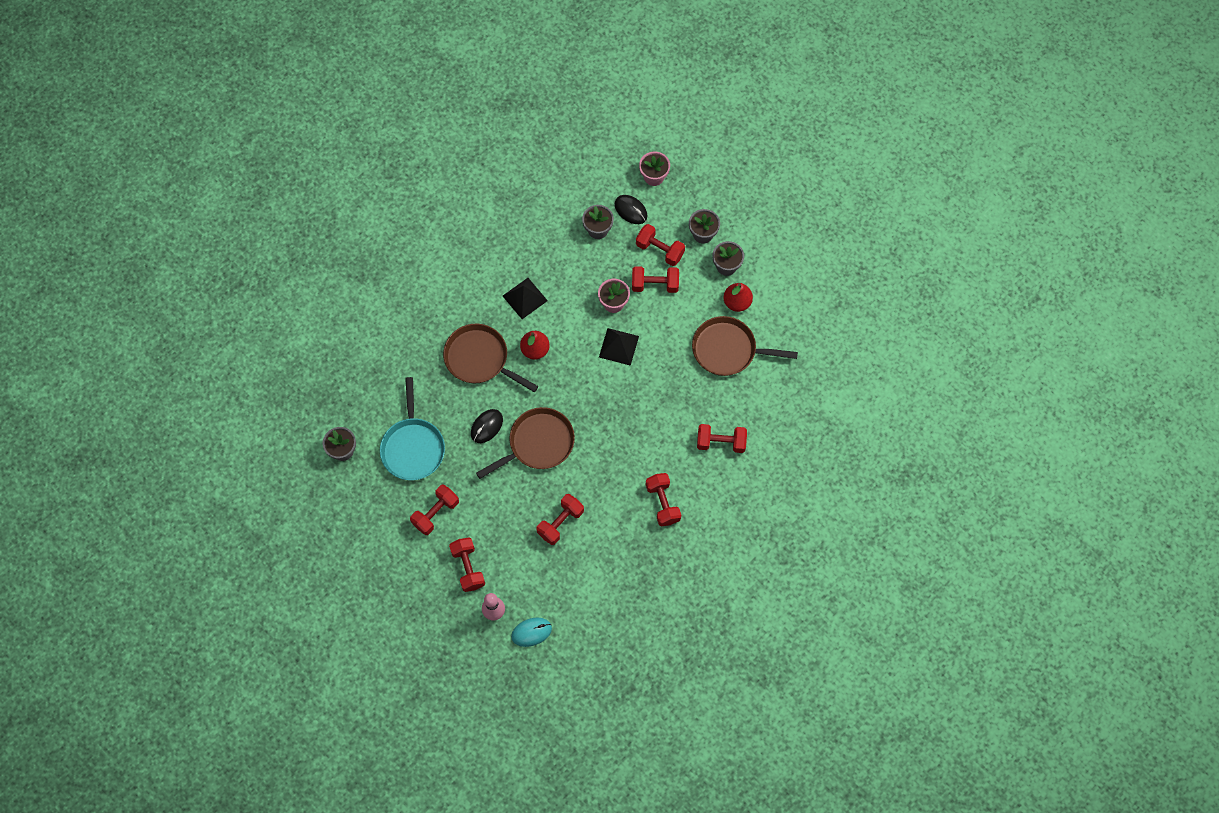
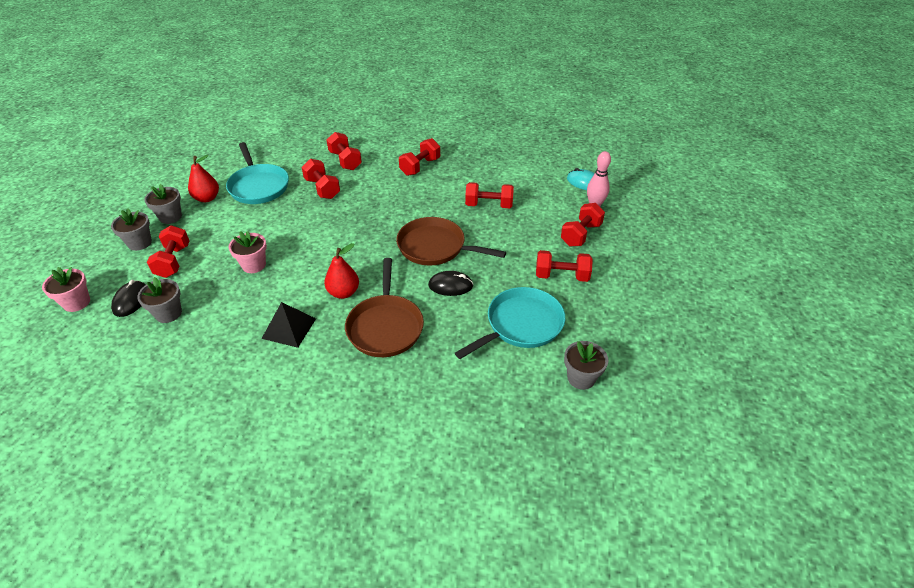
camera: 125 degrees left, 25 degrees down
(619, 346) = (299, 243): black pyramid -> none
(655, 284) = (216, 249): red dumbbell -> red dumbbell (322, 188)
(728, 350) = (258, 186): brown pan -> turquoise pan

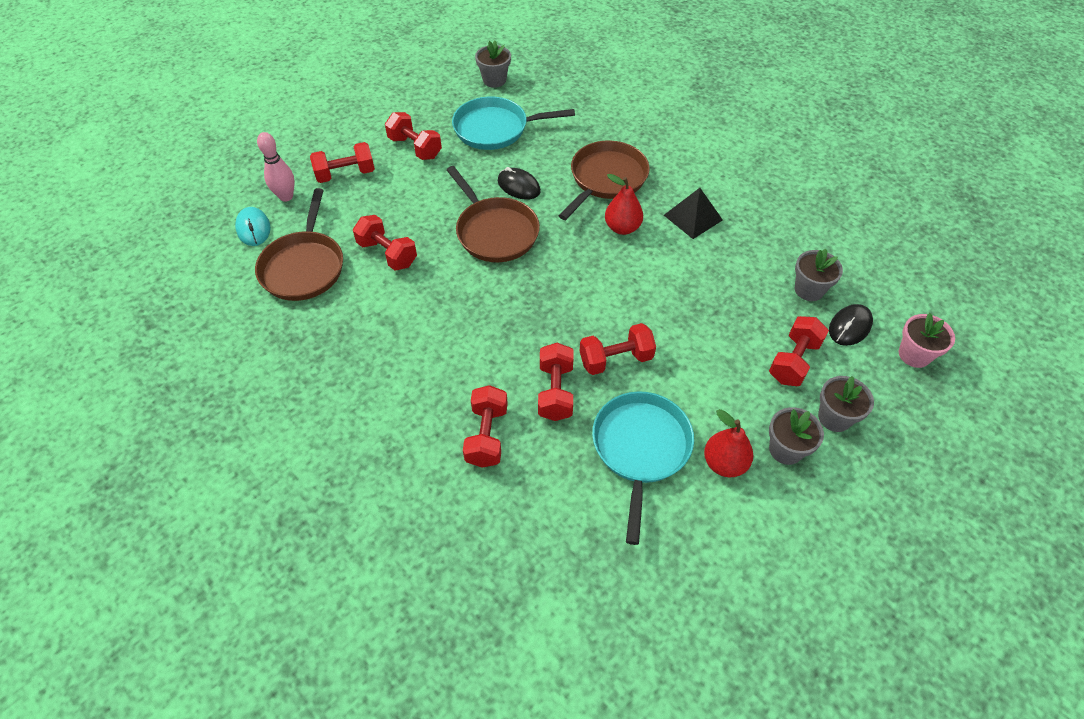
camera: 145 degrees left, 10 degrees up
(254, 265) = (699, 307): pink flower pot -> none
(420, 166) = (399, 361): red dumbbell -> red dumbbell (615, 359)
(527, 179) = (304, 267): none -> brown pan

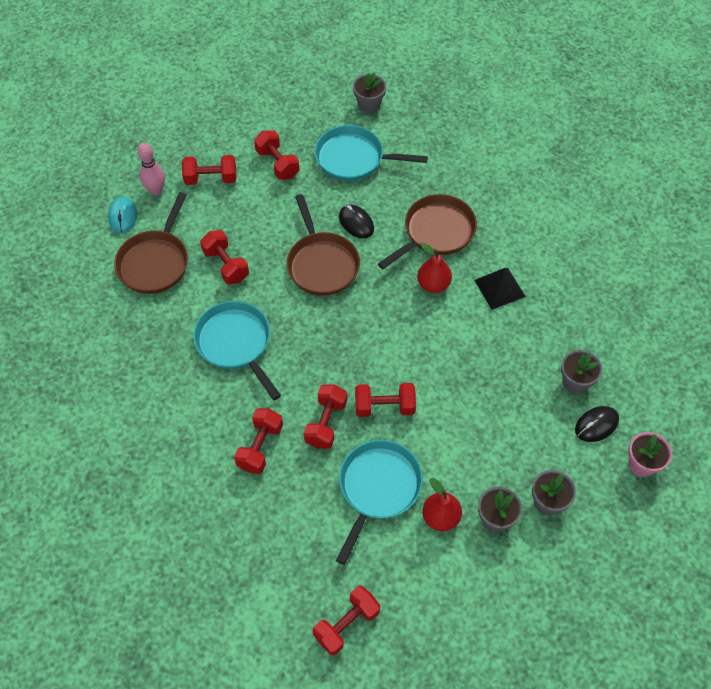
camera: 15 degrees right, 5 degrees up
(423, 330) = (236, 343): none -> turquoise pan
(793, 361) = (534, 444): red dumbbell -> red dumbbell (346, 624)

